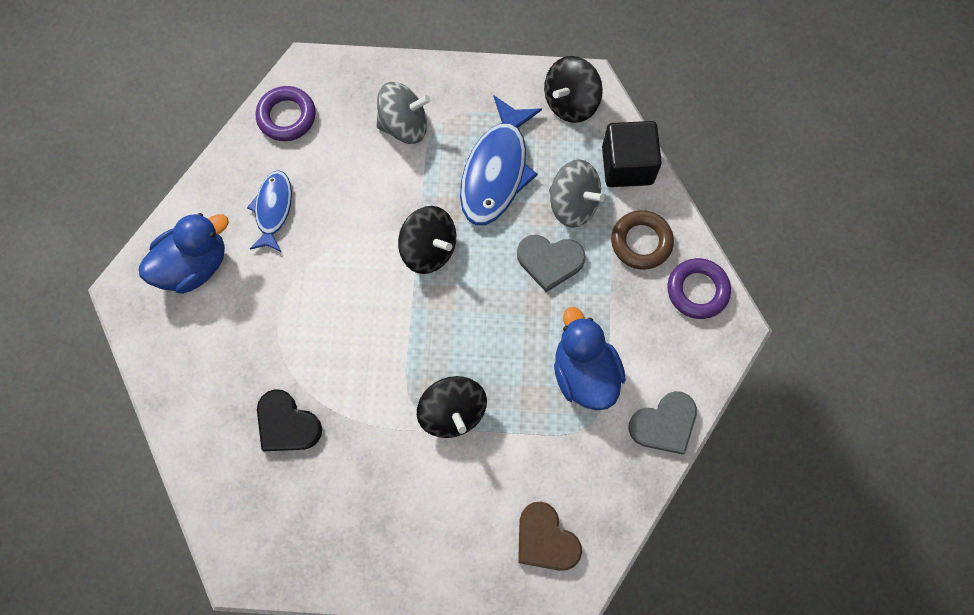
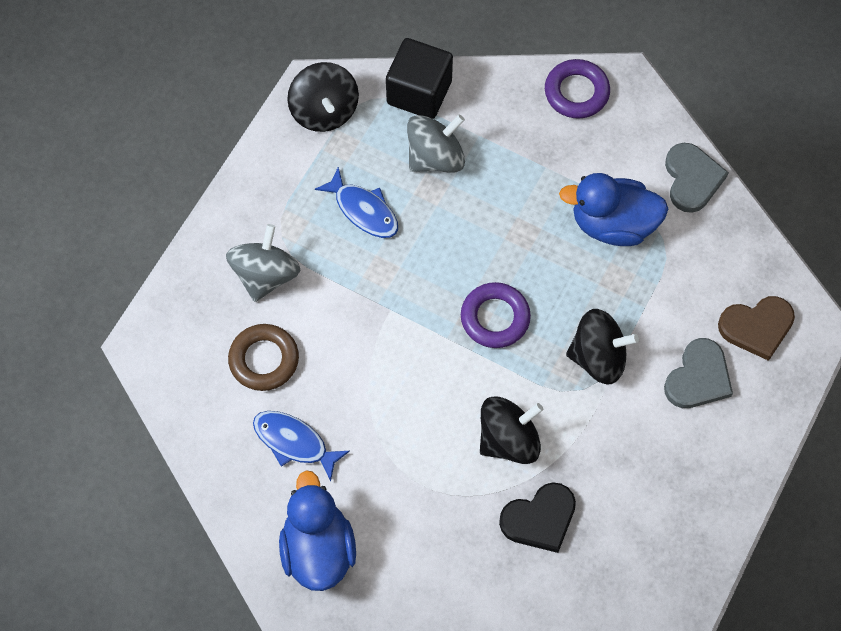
camera: 65 degrees left, 5 degrees down
(286, 116) = (191, 387): purple ring -> purple ring (495, 318)
(429, 249) = (417, 308): black spinning top -> black spinning top (508, 439)
(496, 170) = (363, 210): blue fish -> blue fish, size x0.60
(550, 261) = (485, 204): grey heart -> grey heart (698, 377)
(641, 242) = (505, 117): brown ring -> brown ring (264, 360)

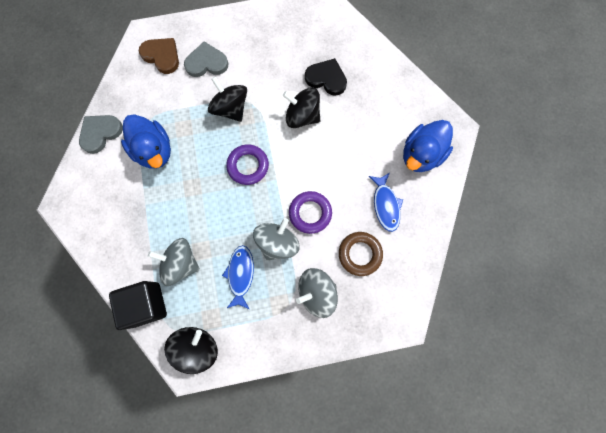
camera: 130 degrees left, 10 degrees up
(364, 278) = (277, 243): none -> grey spinning top
(576, 92) = (86, 223): purple ring -> purple ring (310, 213)

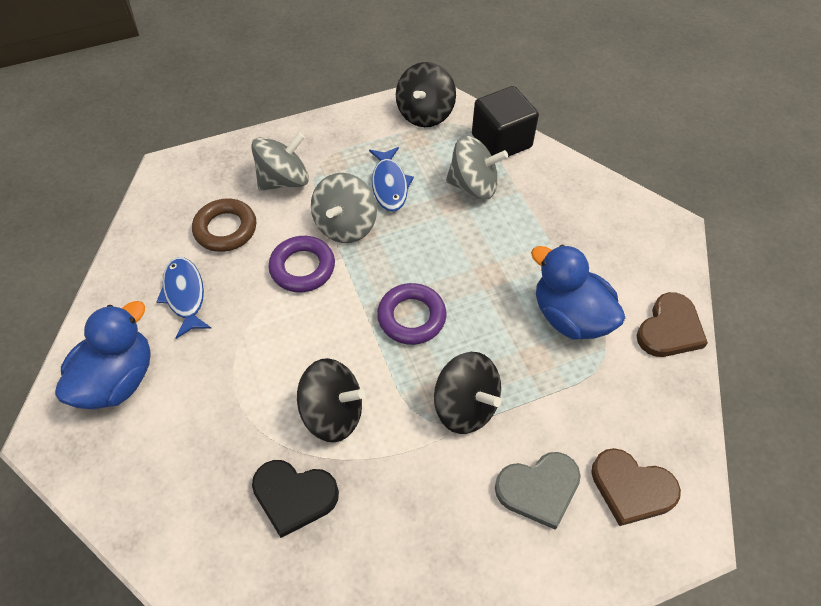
camera: 170 degrees right, 20 degrees down
(100, 133) = (669, 329): grey heart -> brown heart

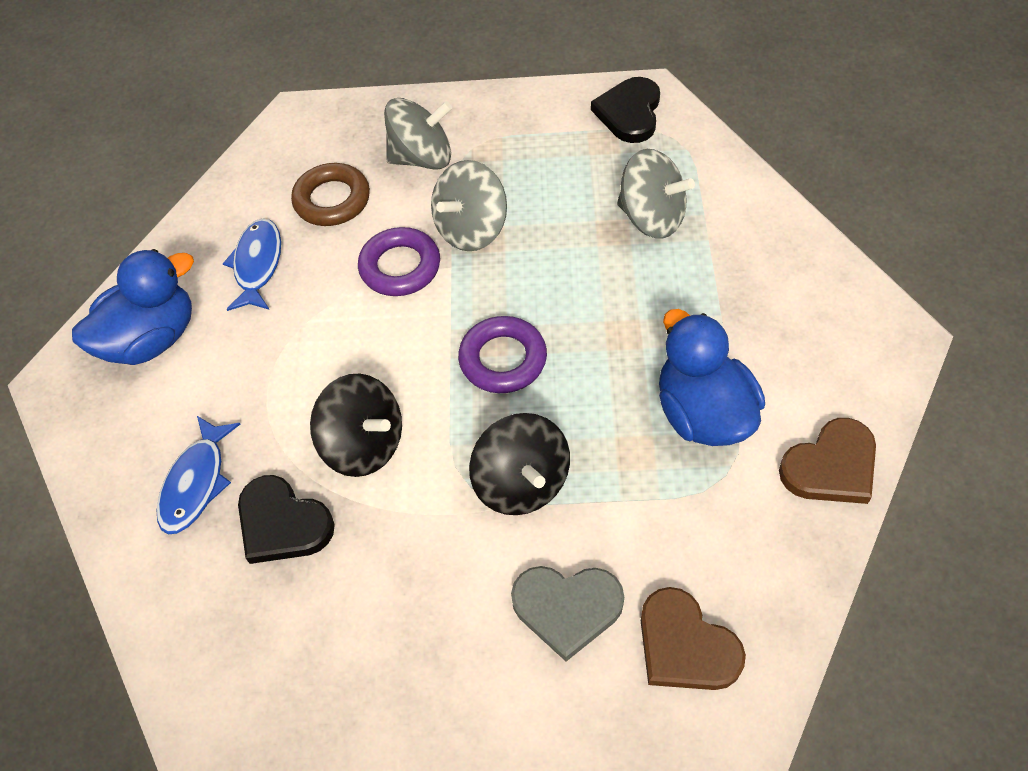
camera: 25 degrees right, 0 degrees up
(389, 185) = (546, 192): blue fish -> blue fish (196, 483)
(425, 114) = (629, 113): black spinning top -> black heart
(501, 141) = (714, 169): black cube -> none

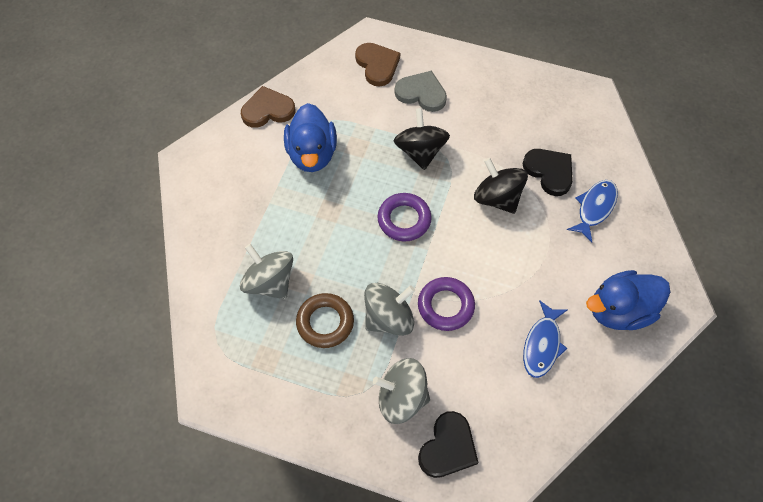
camera: 165 degrees left, 5 degrees up
(332, 200) = (479, 383): brown ring -> brown ring (325, 322)
(629, 113) = (233, 380): black heart -> black heart (448, 447)

